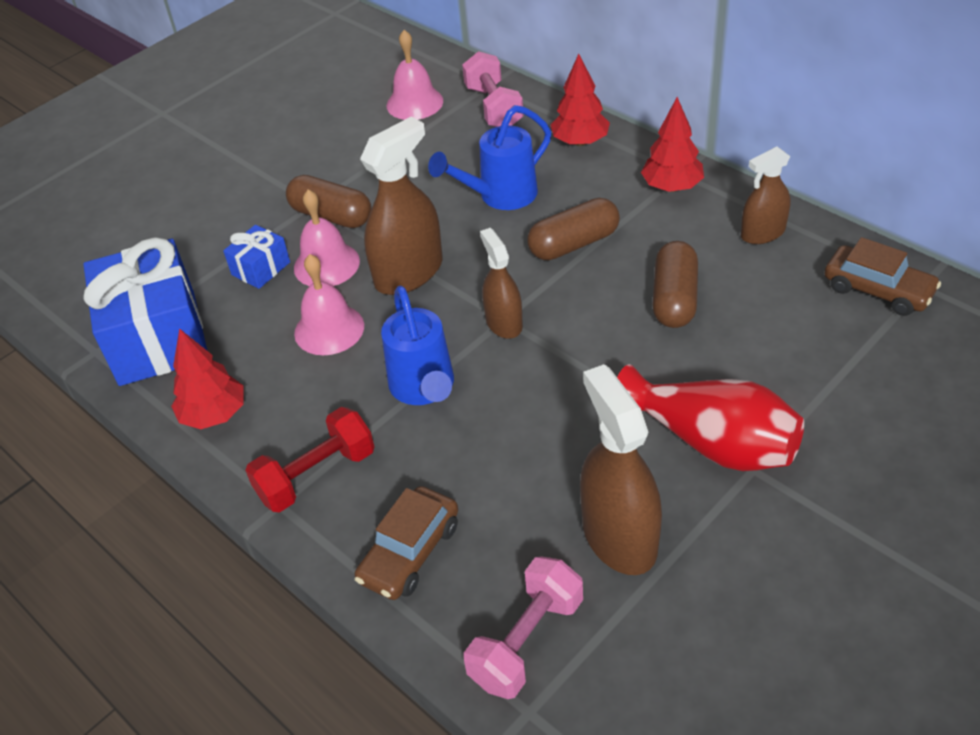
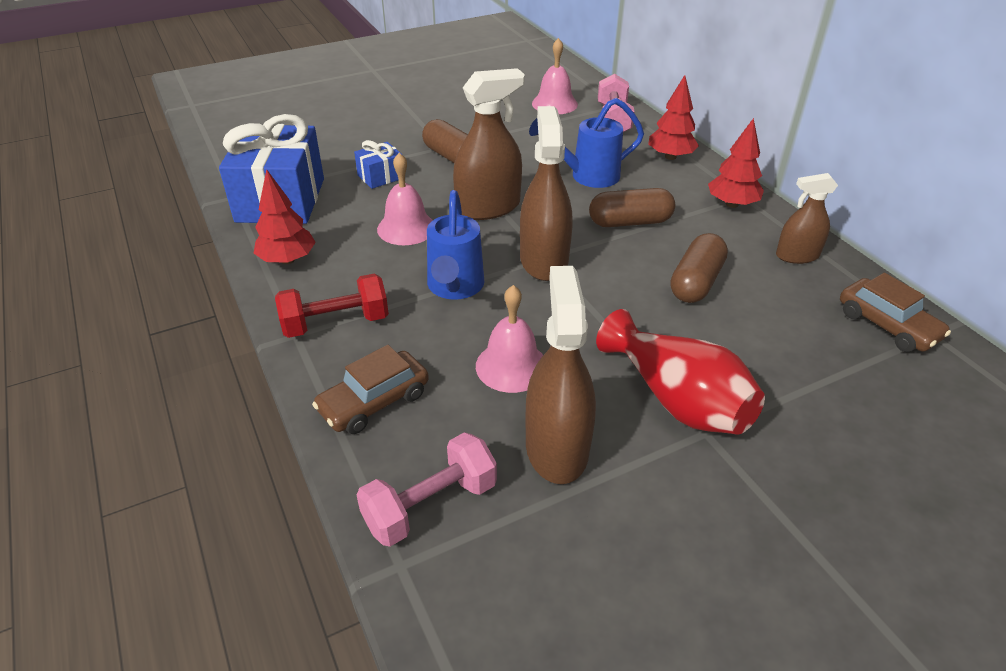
camera: 15 degrees right, 5 degrees down
(326, 264) = (430, 186): pink bell -> pink bell (511, 366)
(504, 323) = (543, 260): brown spray bottle -> brown spray bottle, size x1.64

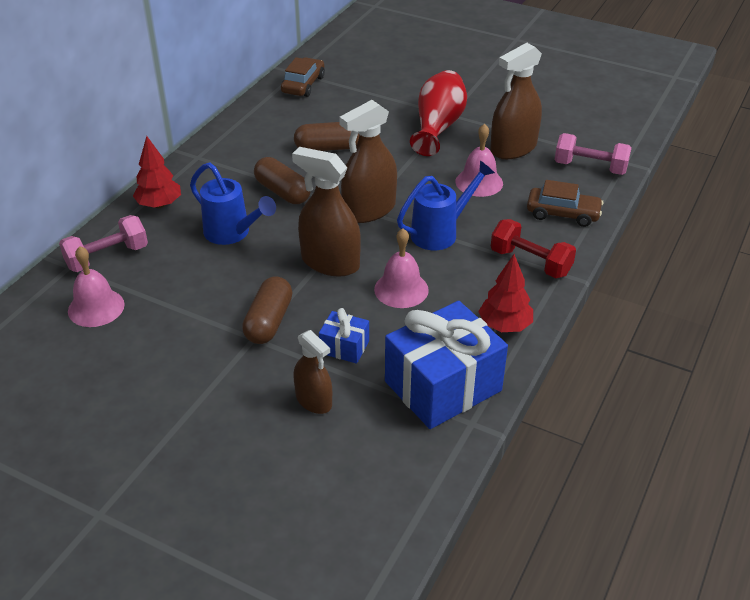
camera: 125 degrees left, 0 degrees up
(732, 204) = (214, 159): red tree -> none
(797, 255) = (259, 122): brown spray bottle -> brown spray bottle (314, 400)

